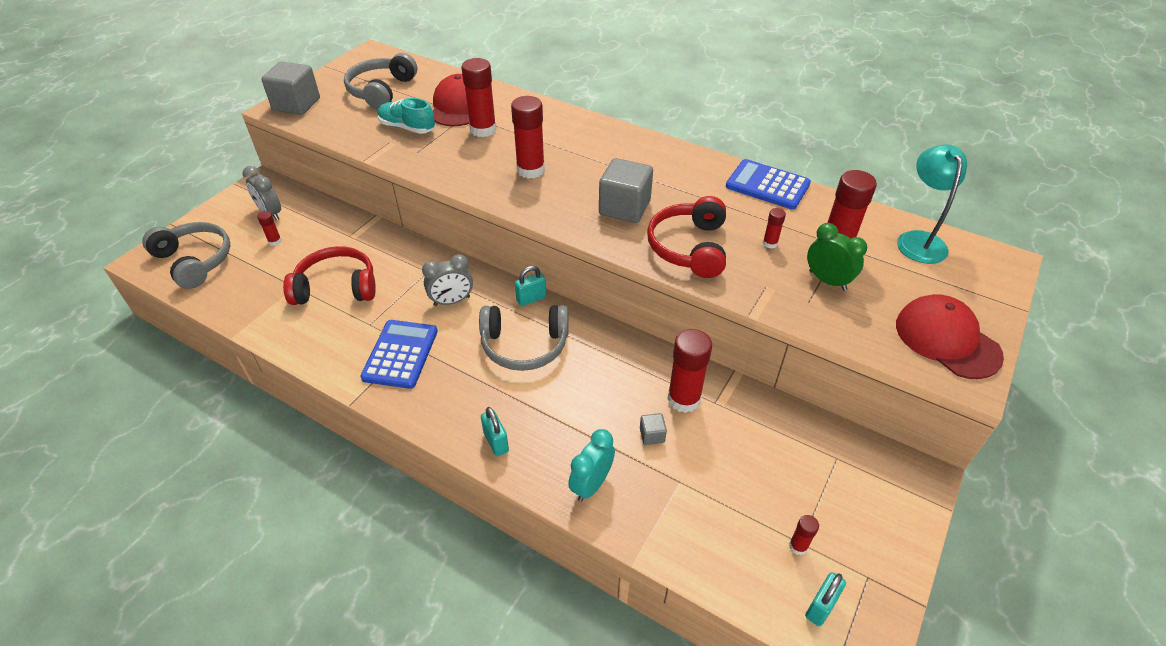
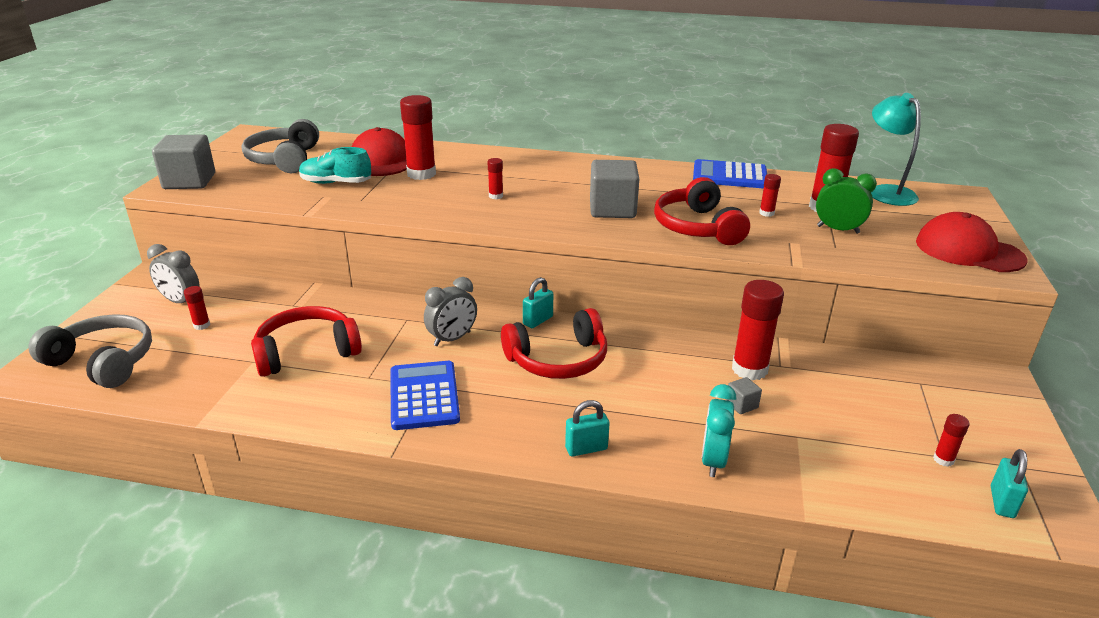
camera: 20 degrees left, 15 degrees down
(496, 442) = (586, 448): turquoise padlock -> turquoise padlock turned 60 degrees counterclockwise
(524, 345) = (558, 359): grey headphones -> red headphones
(530, 170) = (496, 196): red glue stick -> red glue stick, size x0.47

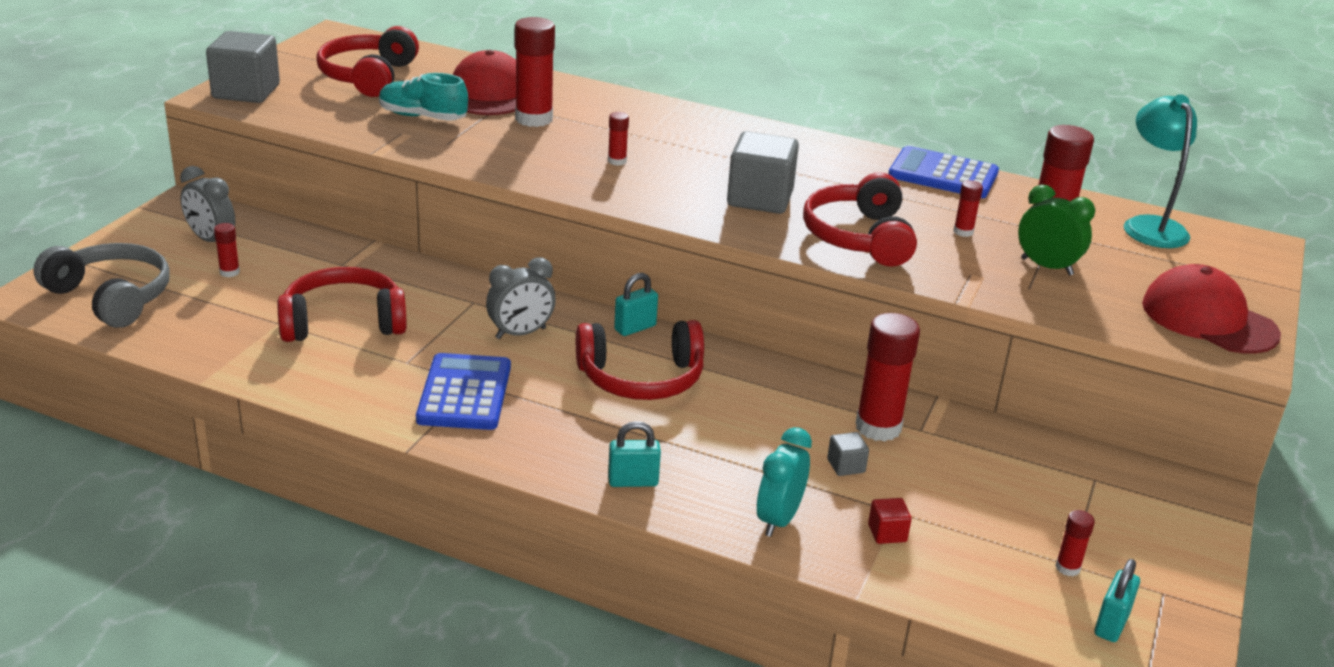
camera: 10 degrees right, 0 degrees up
(285, 159) = (369, 77): grey headphones -> red headphones
(799, 456) = (887, 533): none -> red cube

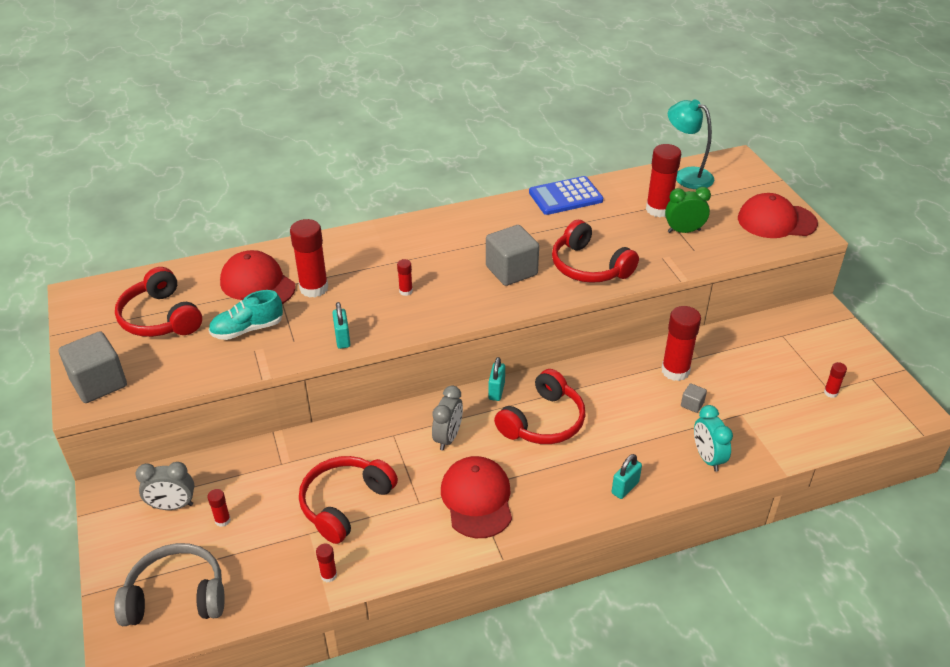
camera: 40 degrees left, 10 degrees up
(464, 393) = (477, 499): blue calculator -> red cap
(887, 533) = (753, 429): red cube -> none
(963, 232) = (624, 231): red glue stick -> red glue stick (329, 575)
(1111, 624) = (876, 410): turquoise padlock -> turquoise padlock (342, 339)

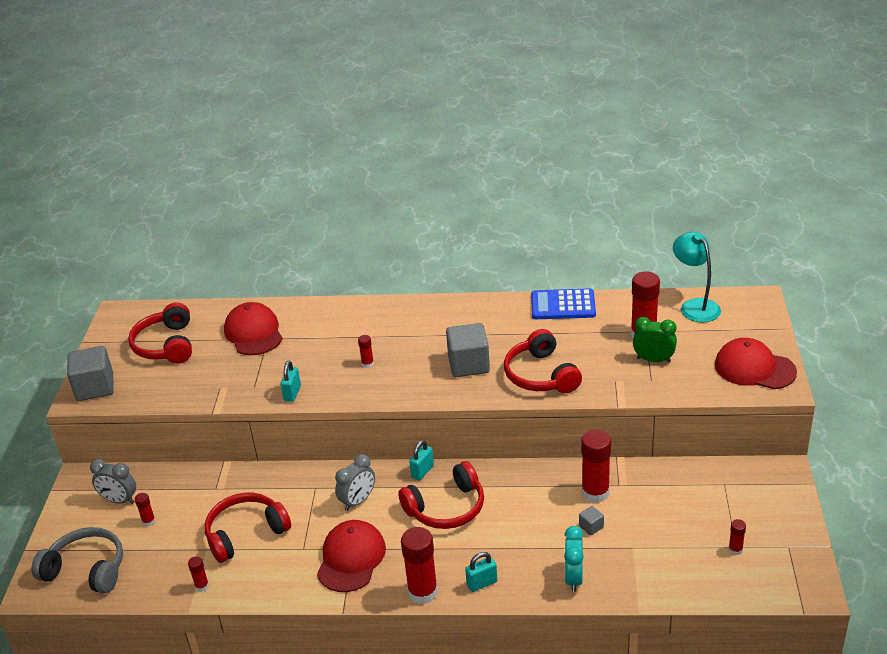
camera: 25 degrees right, 5 degrees down
(247, 329) = (224, 369): turquoise shoe -> none
(314, 288) = (295, 345): red glue stick -> red glue stick (422, 592)

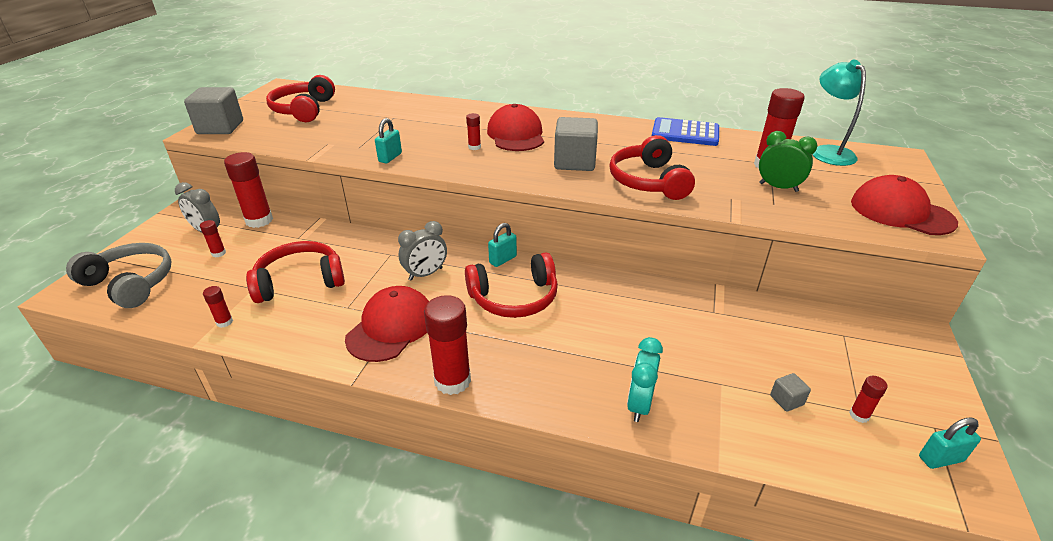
camera: 10 degrees right, 0 degrees up
(253, 333) = (384, 112): red cap -> red cap (516, 135)
(482, 583) = (525, 386): turquoise padlock -> turquoise padlock (940, 459)
(591, 527) = (673, 349): grey cube -> grey cube (786, 400)
(595, 492) = (685, 314): red glue stick -> red glue stick (259, 220)

